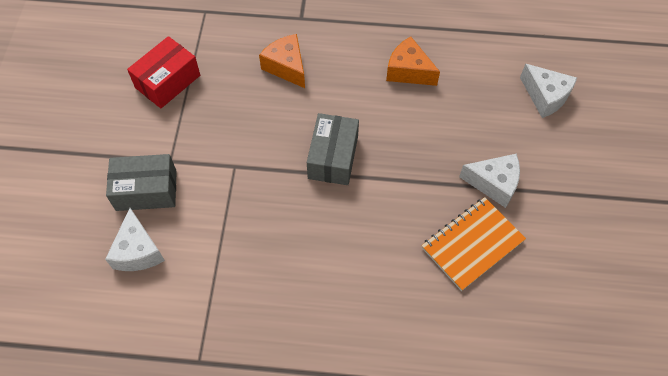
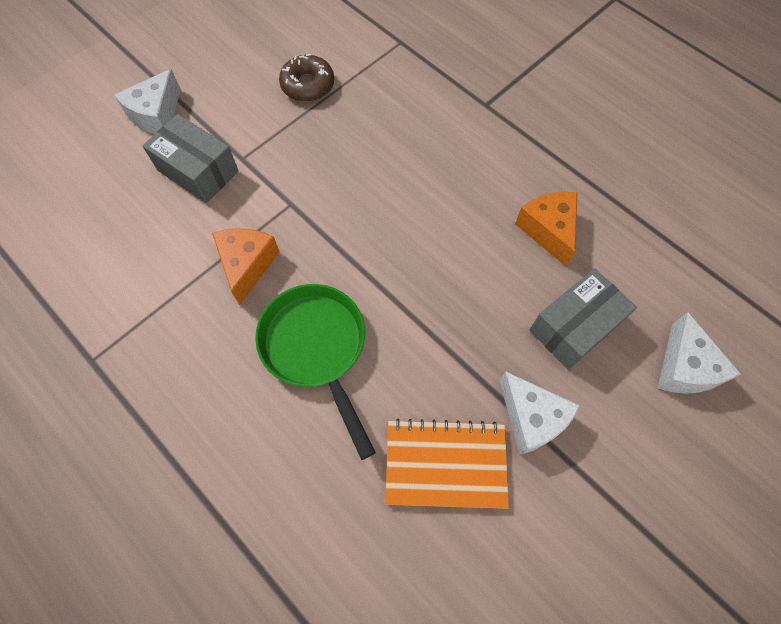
camera: 40 degrees right, 5 degrees up
(138, 251) = (140, 220): white cheese -> white cheese (156, 115)
(167, 81) = (308, 85): red box -> brown donut
(286, 67) = (427, 142): orange cheese -> orange cheese (247, 265)
(333, 157) = (388, 263): grey box -> grey box (574, 327)
(339, 240) = (317, 349): none -> green pan

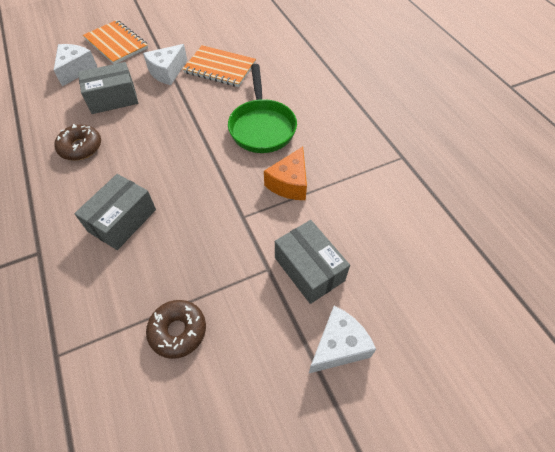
camera: 160 degrees left, 10 degrees down
(425, 159) = (122, 220): none -> grey box
(531, 418) = (167, 72): white cheese -> white cheese turned 120 degrees counterclockwise
(548, 230) = (81, 147): orange cheese -> brown donut
(676, 463) = (116, 44): none -> orange notebook

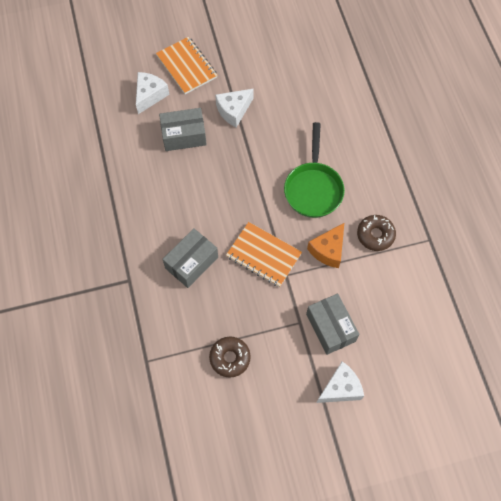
camera: 10 degrees right, 10 degrees up
(81, 147) = (157, 186): brown donut -> brown donut (375, 235)
(220, 68) = (283, 113): orange notebook -> orange notebook (263, 255)

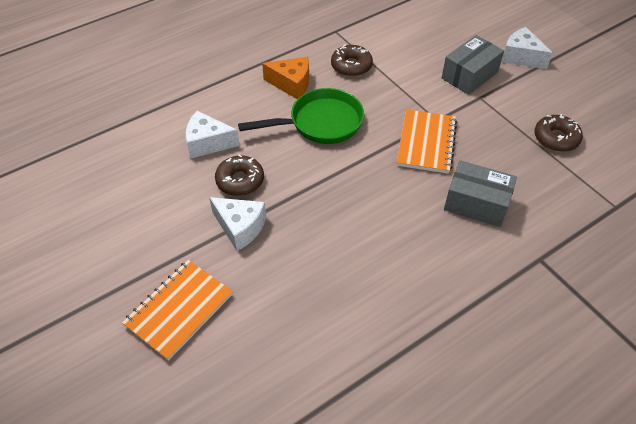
camera: 110 degrees left, 15 degrees down
(150, 95) = (249, 342): white cheese -> white cheese (208, 143)
(184, 135) = (303, 272): grey box -> none
(275, 120) = (240, 180): none -> brown donut
(328, 250) = (389, 95): orange cheese -> orange cheese (291, 84)

